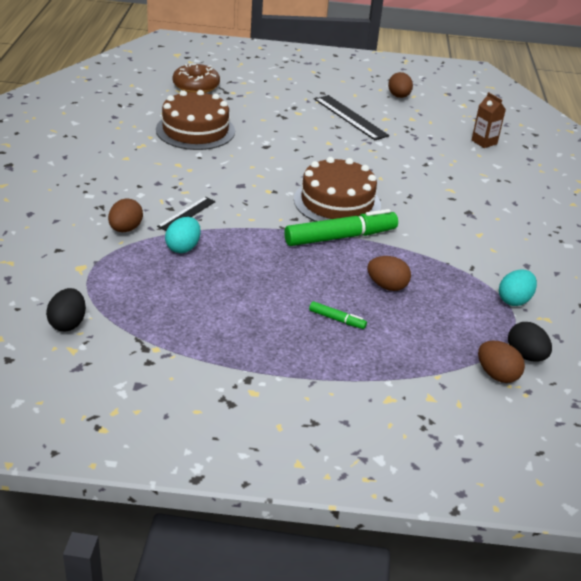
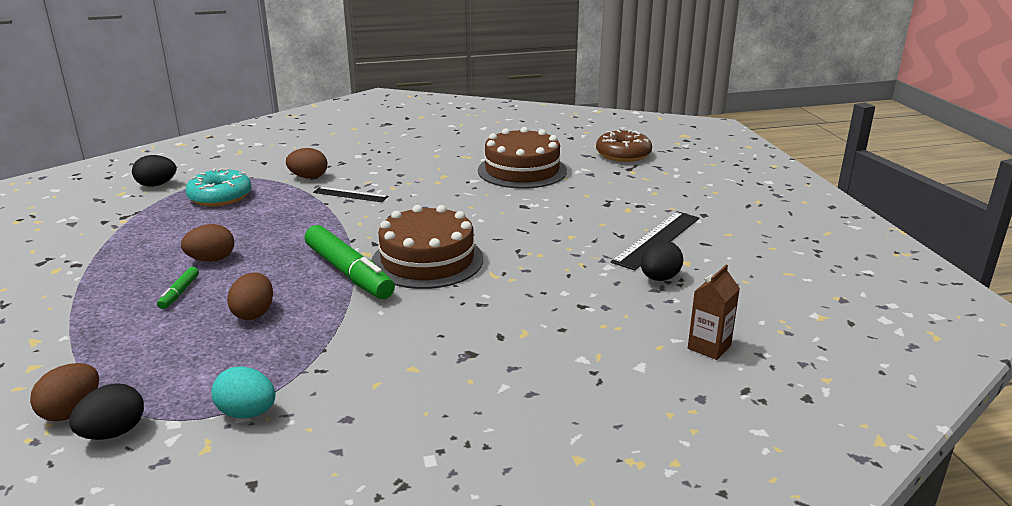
camera: 75 degrees right, 10 degrees down
(137, 284) = (220, 197): none -> turquoise donut
(183, 248) = (288, 203): turquoise egg -> none
(399, 96) = (769, 263): brown egg -> brown egg (211, 260)
(403, 132) = (659, 278): none -> black egg

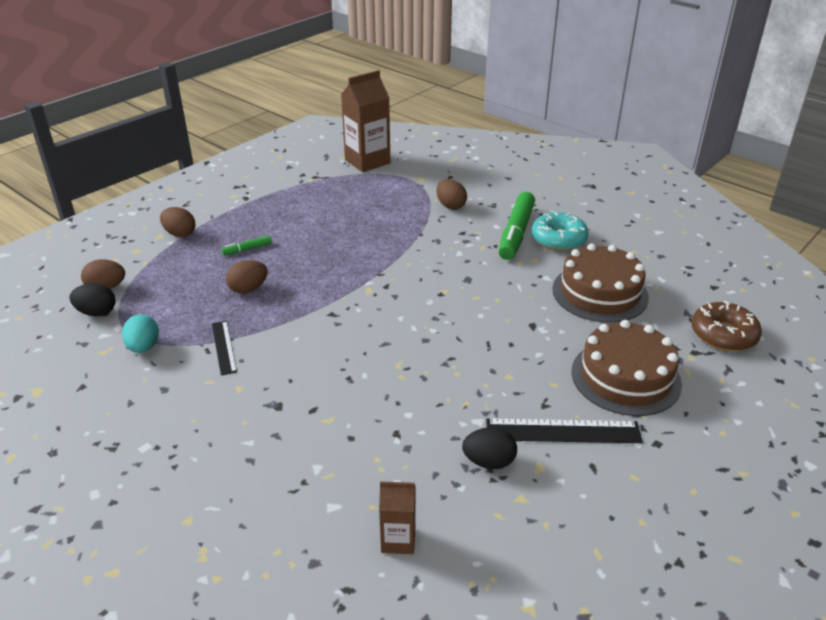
camera: 55 degrees right, 10 degrees up
(157, 185) = (367, 161): black egg -> brown carton
(211, 260) = (296, 237): brown egg -> brown egg (180, 234)
(220, 197) = (379, 191): turquoise donut -> turquoise donut (558, 239)
(348, 272) = (334, 297): green marker -> green marker (516, 233)
(350, 194) = (446, 236): black ruler -> black ruler (224, 347)
(427, 260) = (386, 322): brown cake -> brown cake (625, 377)

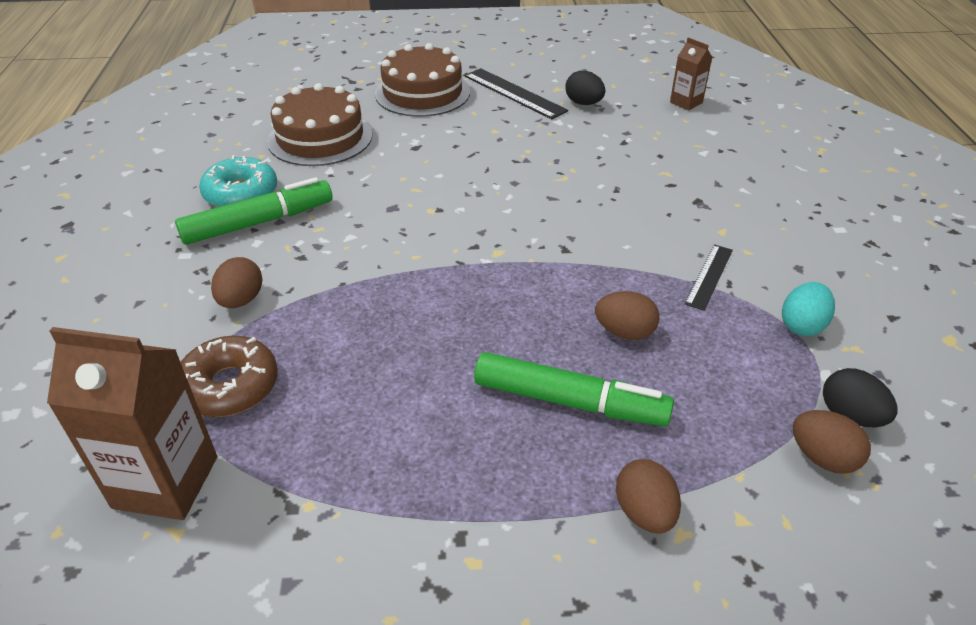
camera: 135 degrees left, 5 degrees up
(247, 249) = (569, 401): green marker -> green marker, size x2.22
(723, 334) = (313, 78): brown donut -> brown donut (230, 386)

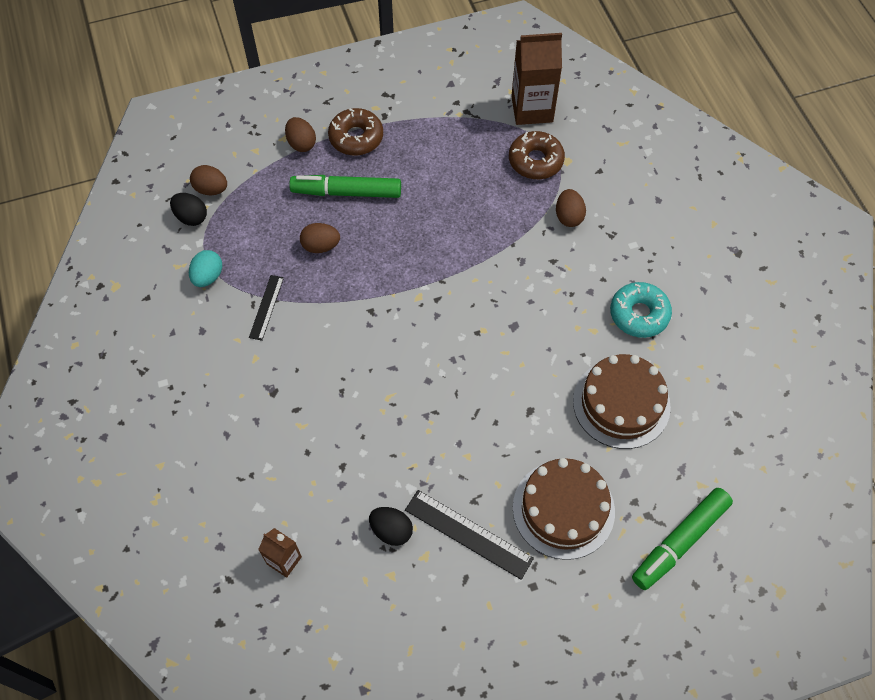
camera: 165 degrees right, 20 degrees up
(258, 223) = (604, 286): green marker -> green marker (680, 541)
(531, 500) = (356, 137): none -> brown donut

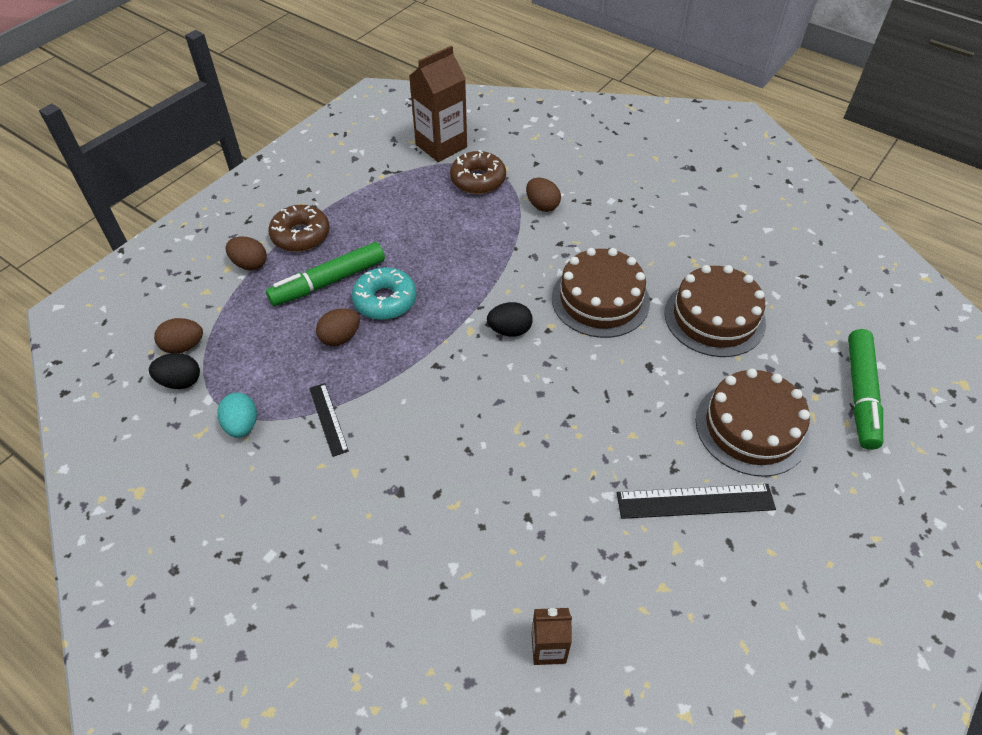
camera: 35 degrees left, 10 degrees down
(391, 530) = (626, 545): black egg -> black egg (509, 330)
(541, 331) = (600, 300): none -> brown cake
(639, 314) = (663, 246): turquoise donut -> turquoise donut (385, 300)

